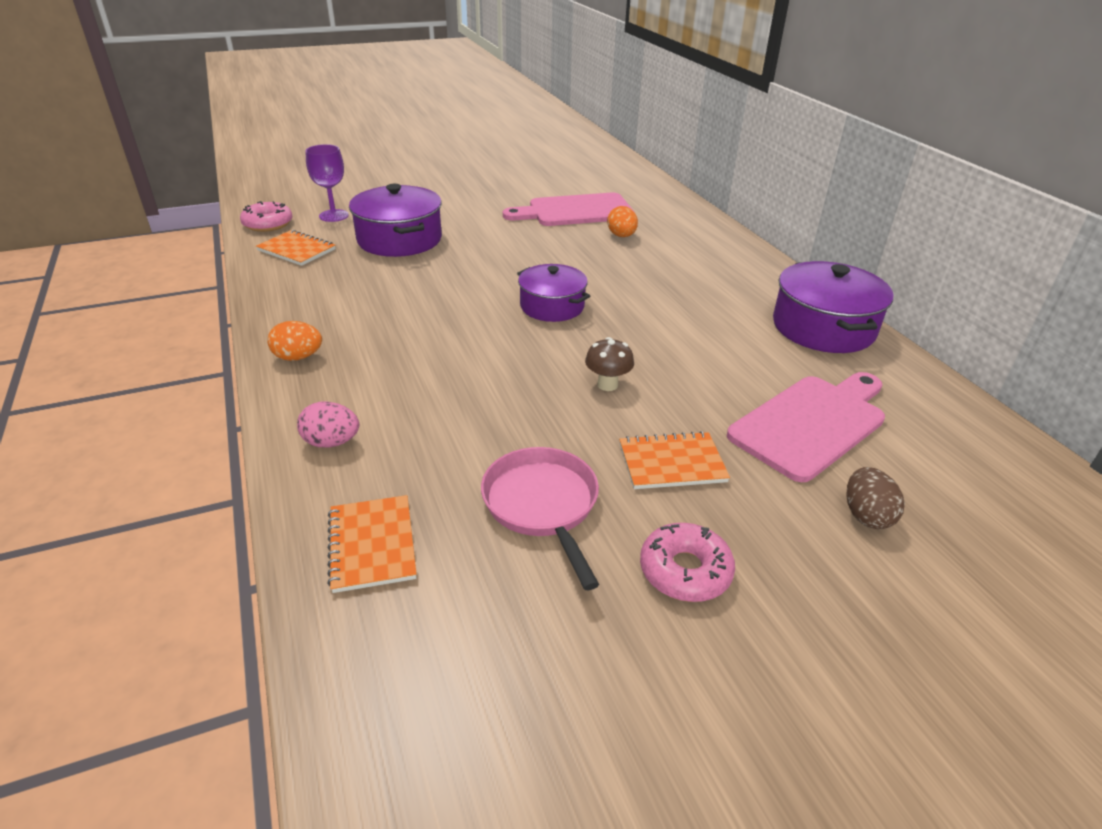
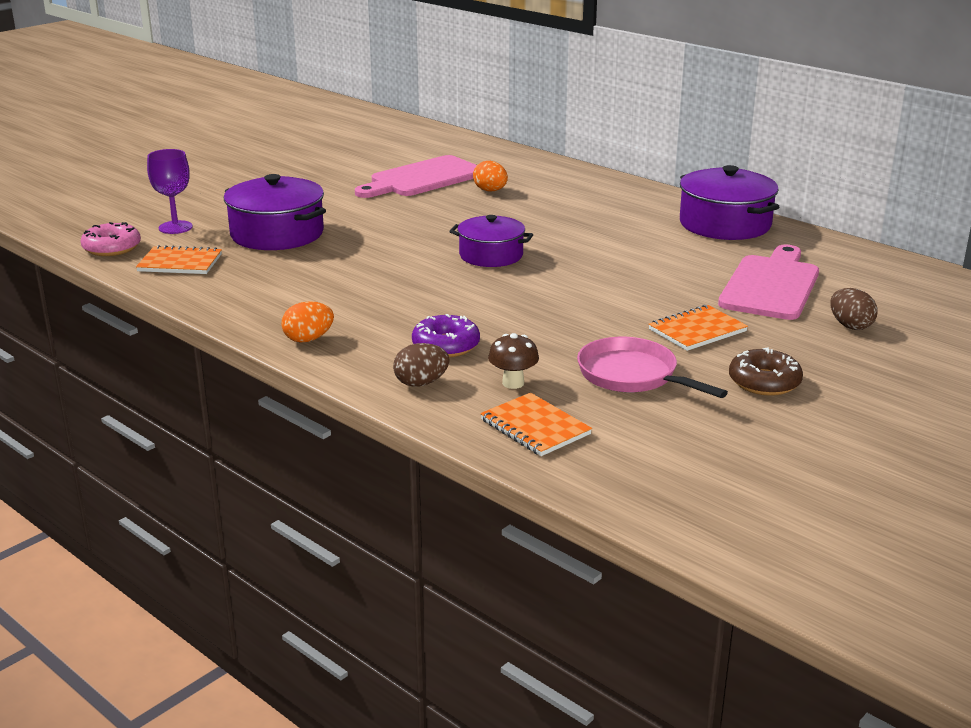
camera: 25 degrees left, 10 degrees down
(331, 442) = (421, 383): pink egg -> brown egg
(402, 402) = (446, 346): none -> purple donut
(607, 385) = (599, 297): brown mushroom -> brown mushroom (513, 383)
(685, 571) = (764, 382): pink donut -> brown donut

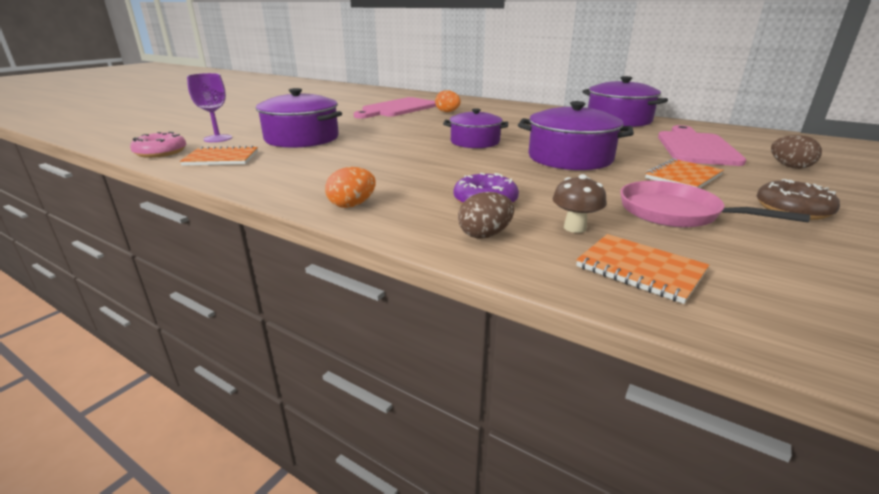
camera: 10 degrees left, 0 degrees up
(589, 292) = (570, 158): none -> purple pot

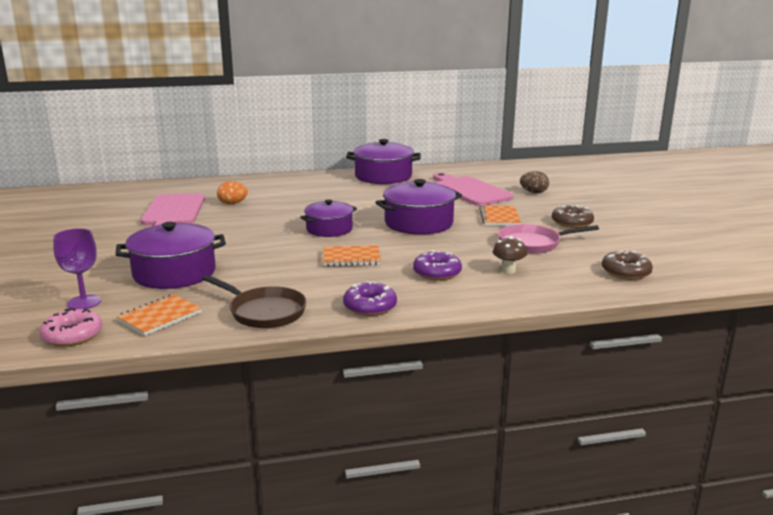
camera: 45 degrees left, 5 degrees down
(276, 178) = (264, 312): none -> brown pan
(352, 205) = (370, 307): orange egg -> purple donut
(485, 235) = (478, 292): brown egg -> none
(640, 269) = (567, 280): orange notebook -> orange notebook (351, 258)
(779, 301) = (625, 272): none -> brown donut

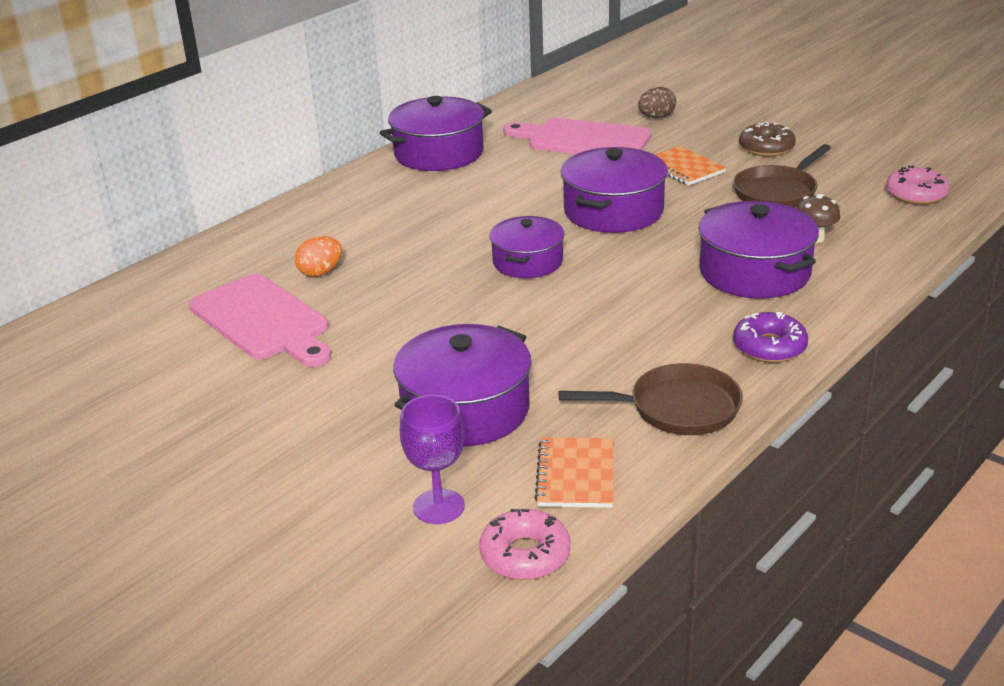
camera: 35 degrees left, 10 degrees up
(351, 258) = (631, 292): orange notebook -> none
(437, 273) = (754, 272): purple donut -> purple pot
(533, 244) = (777, 192): pink pan -> brown pan
(625, 272) = (916, 194): brown donut -> pink donut

